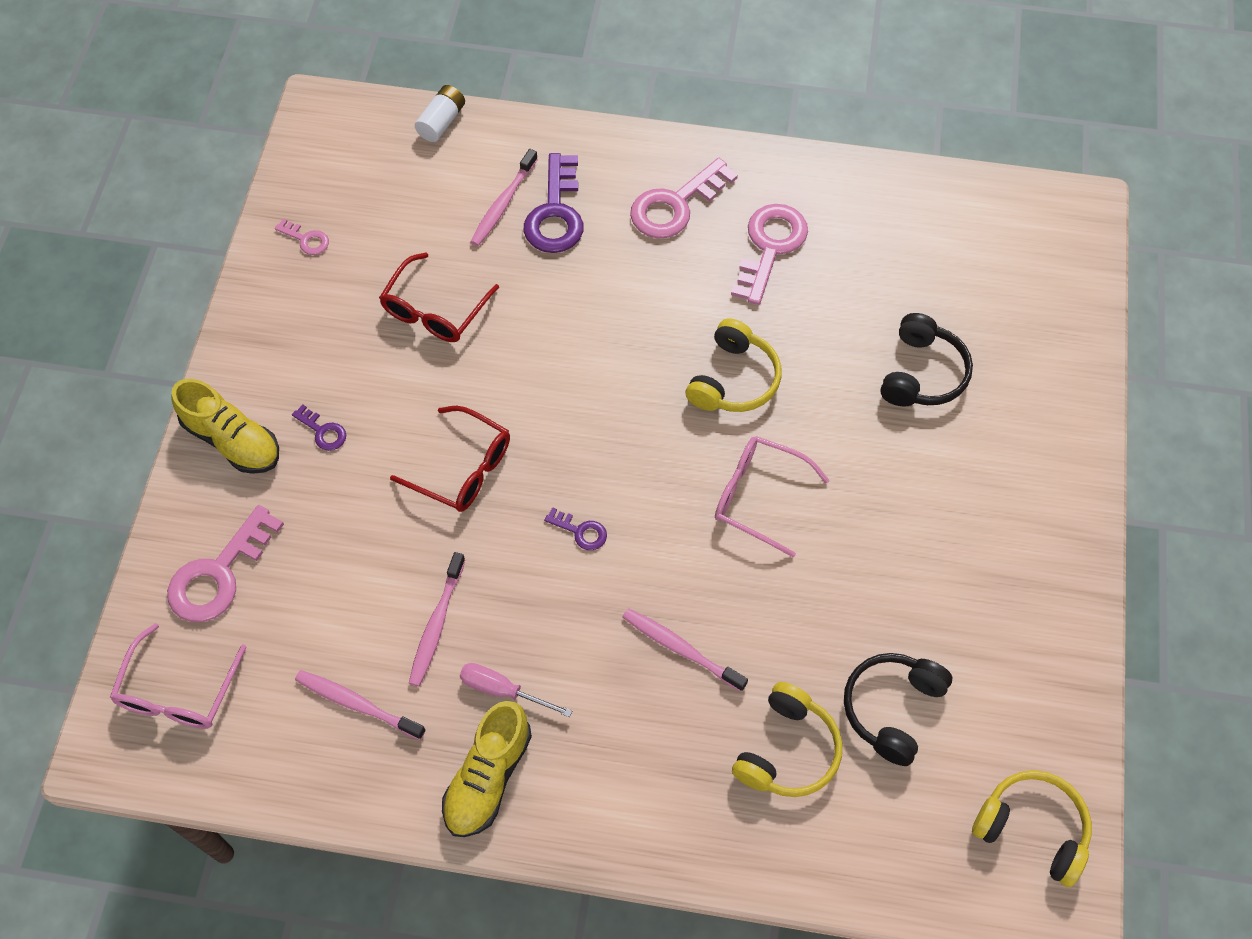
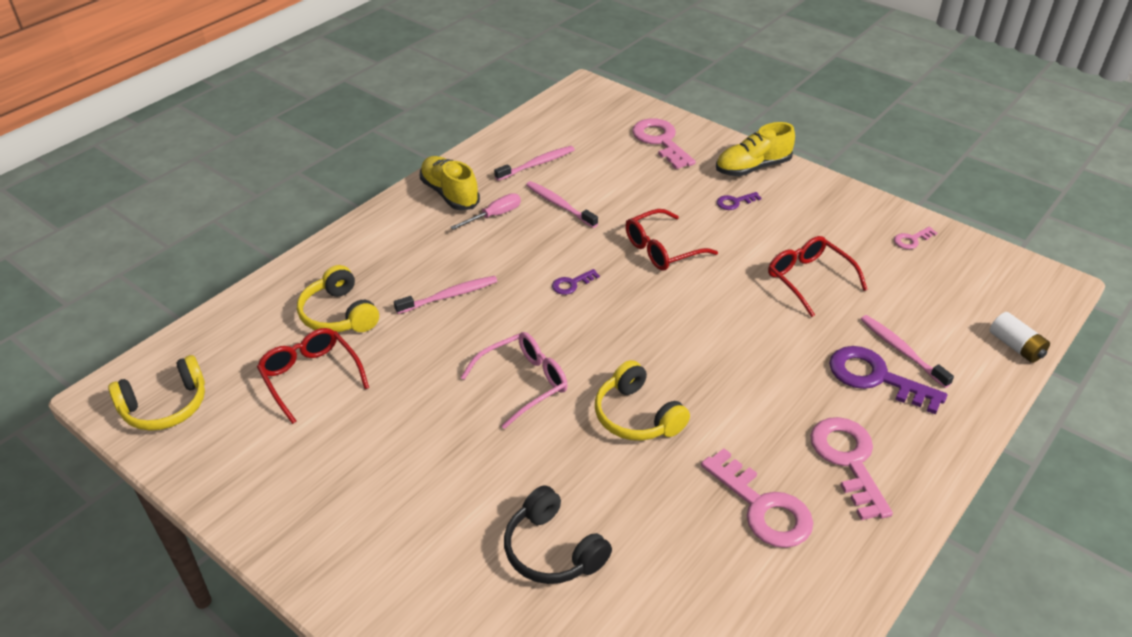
camera: 120 degrees right, 20 degrees down
(178, 691) = (599, 113): pink glasses -> none
(892, 708) = (310, 377): black headphones -> red glasses

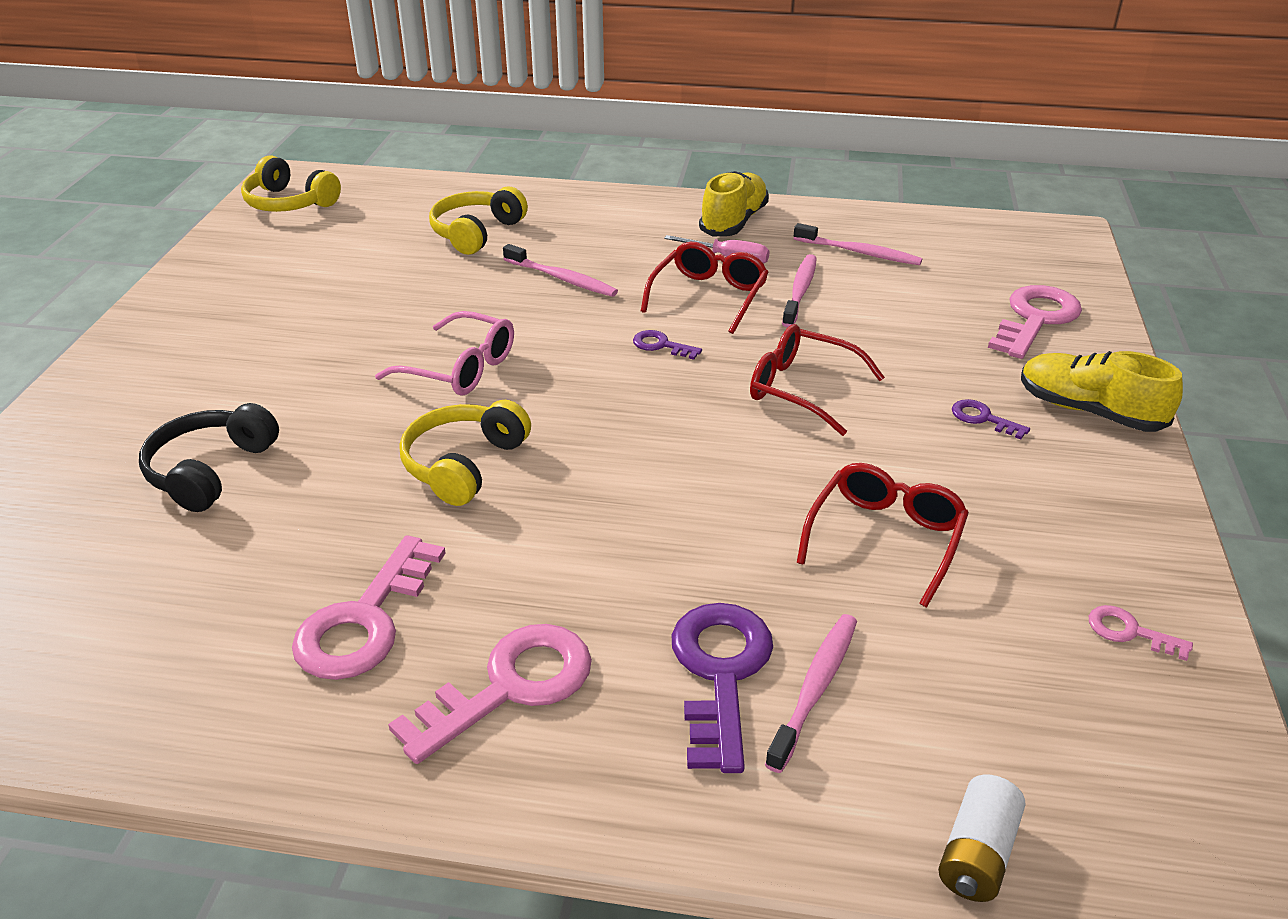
camera: 60 degrees right, 5 degrees down
(310, 377) = (375, 250): red glasses -> red glasses (709, 296)

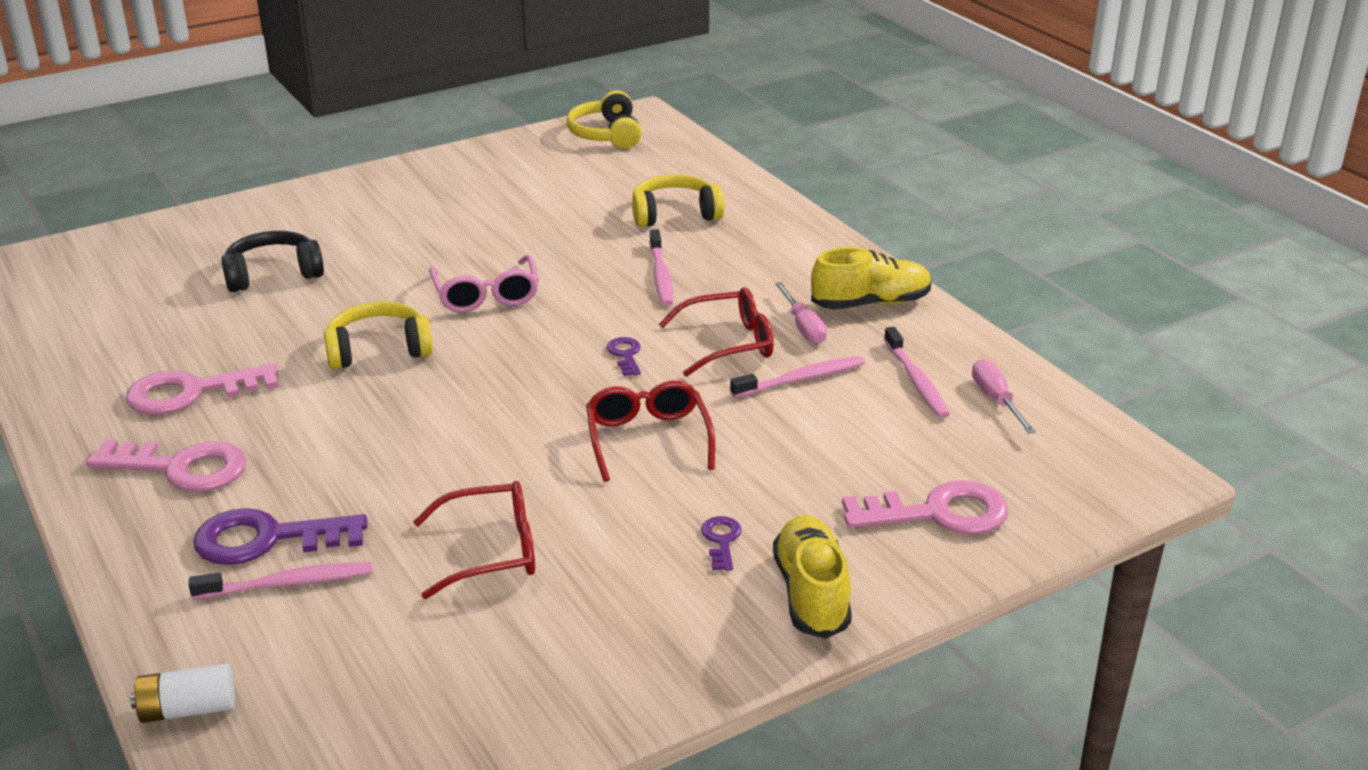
camera: 50 degrees right, 5 degrees down
(720, 673) = (267, 539): purple key -> purple key turned 150 degrees counterclockwise
(919, 238) = (996, 400): none -> pink screwdriver
(1129, 632) = (499, 710): pink key -> none

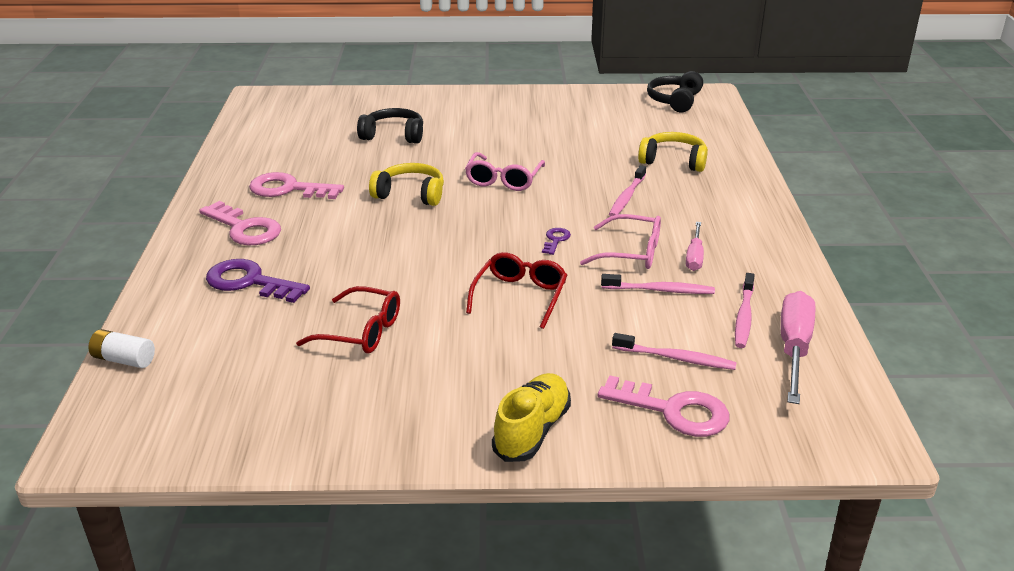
camera: 30 degrees right, 0 degrees up
(288, 584) = (236, 310): pink toothbrush -> pink toothbrush (676, 358)
(606, 134) = (675, 100): yellow headphones -> black headphones
(721, 540) = (506, 375): purple key -> none
(728, 343) = (631, 252): red glasses -> pink glasses
(870, 303) = (759, 255): yellow shoe -> none
(996, 400) = (794, 348): pink screwdriver -> pink screwdriver, size x1.72

